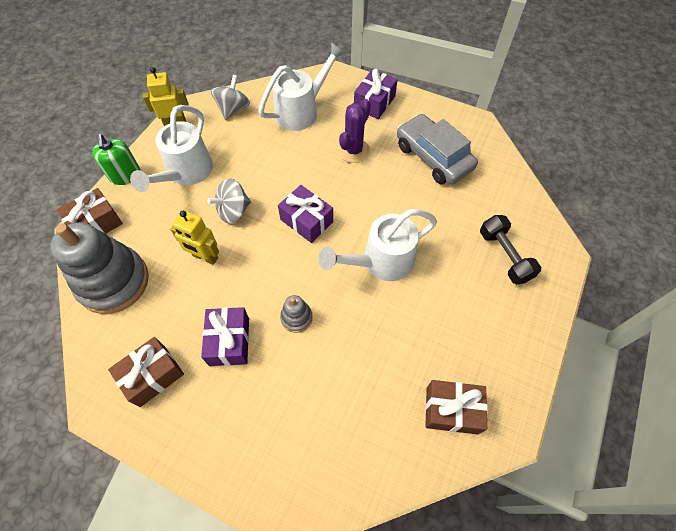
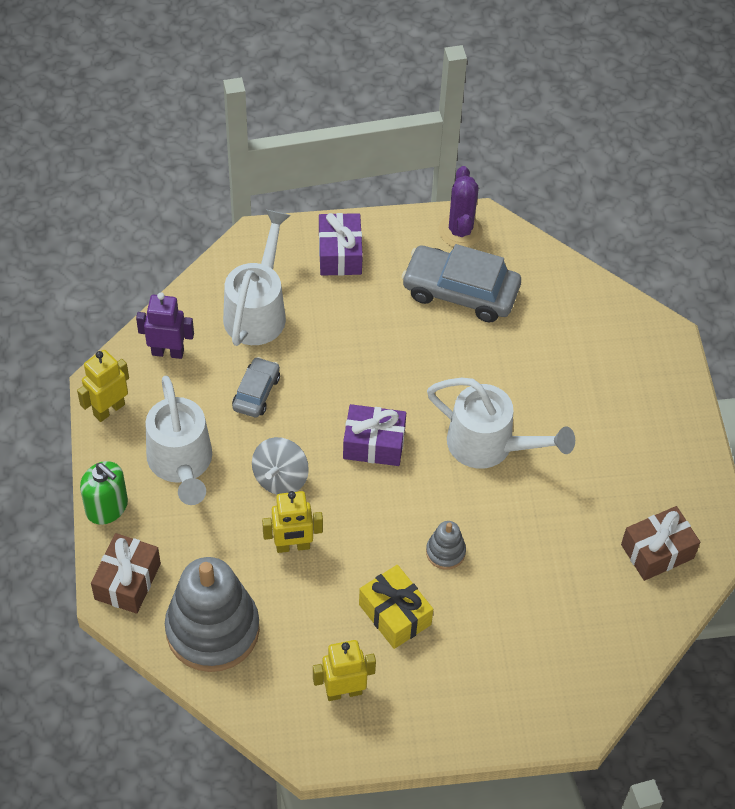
camera: 35 degrees left, 5 degrees down
(152, 375) = (344, 691): brown gift -> yellow robot
(229, 341) = (395, 614): purple gift -> yellow gift
(233, 109) = (168, 352): grey spinning top -> purple robot
(262, 155) = (256, 393): none -> grey car
(353, 150) = (362, 331): purple cactus -> purple cactus (460, 231)
(381, 262) = (489, 445): white watering can -> white watering can turned 90 degrees counterclockwise
(504, 256) = (611, 370): black dumbbell -> none

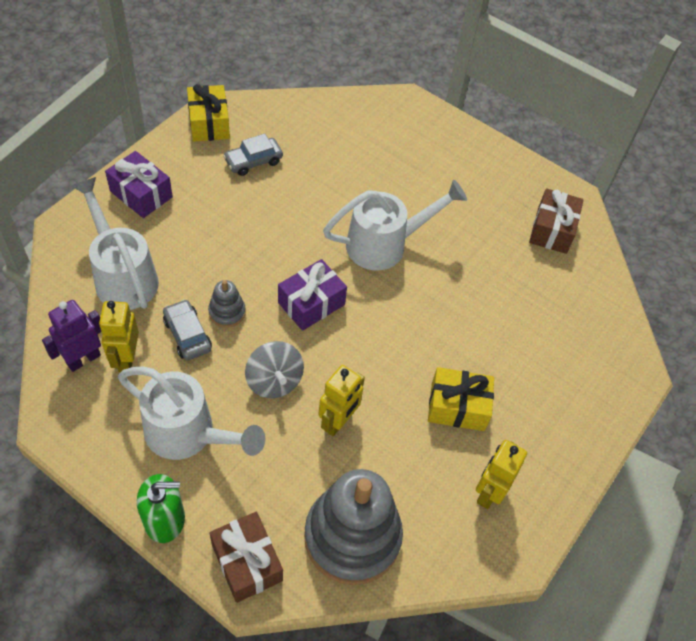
camera: 50 degrees left, 0 degrees up
(109, 409) = (81, 441): yellow robot -> yellow robot (126, 359)
(445, 552) = (439, 336): grey stacking toy -> grey stacking toy (227, 312)
(460, 231) = (209, 123): purple cactus -> yellow gift
(460, 292) = (253, 161): grey car -> grey car, size x0.55

